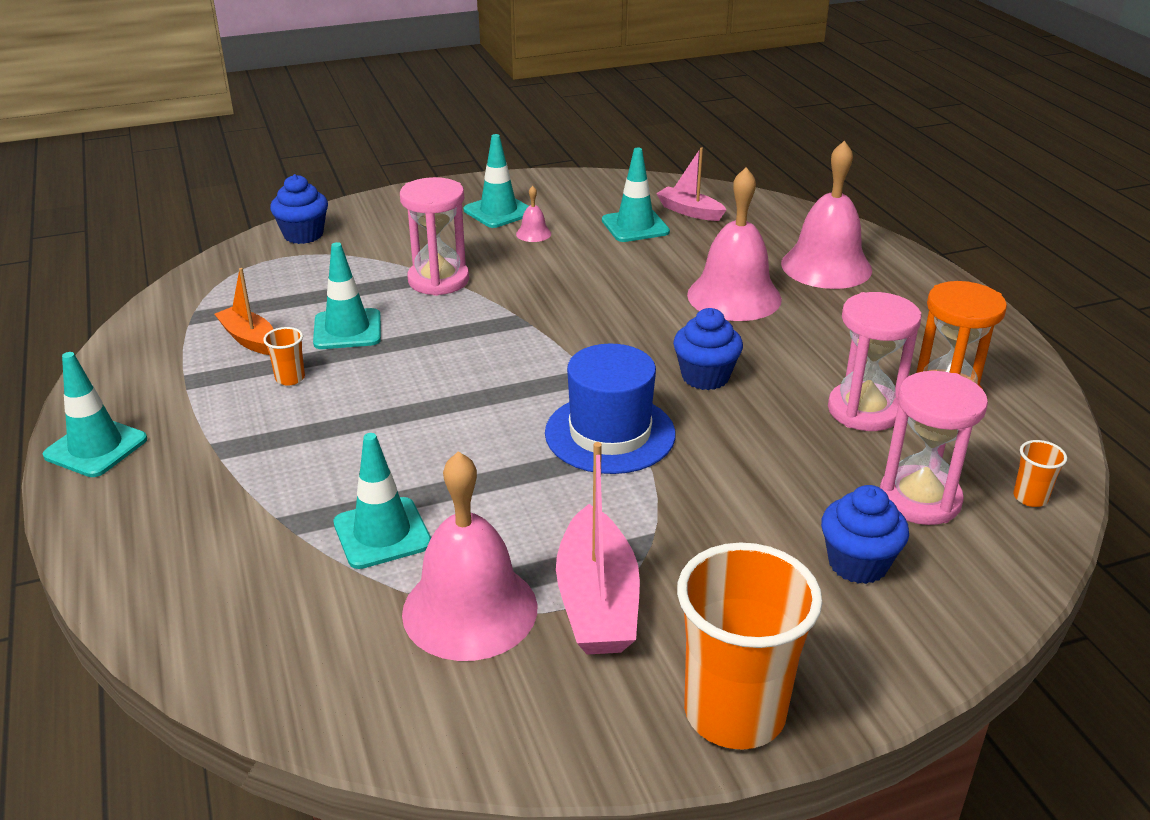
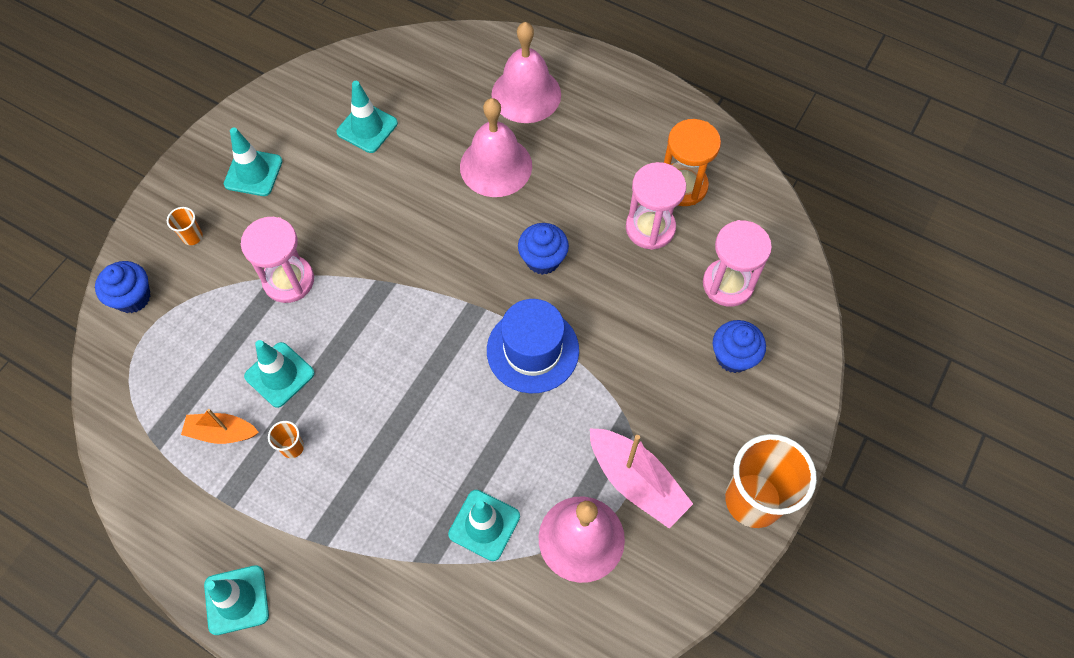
camera: 40 degrees left, 30 degrees up
(533, 233) = (304, 183): pink bell -> none
(690, 211) = (389, 85): pink boat -> none
(1030, 497) = (776, 243): orange cup -> orange cup (192, 236)

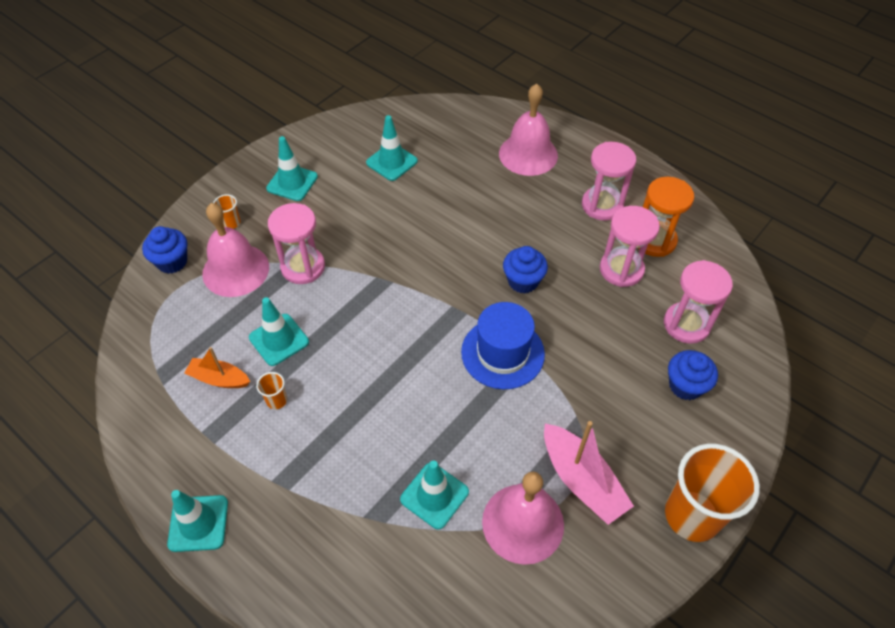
camera: 10 degrees right, 10 degrees down
(496, 166) = (494, 204): pink bell -> pink bell (235, 270)
(619, 149) = (602, 205): none -> pink hourglass

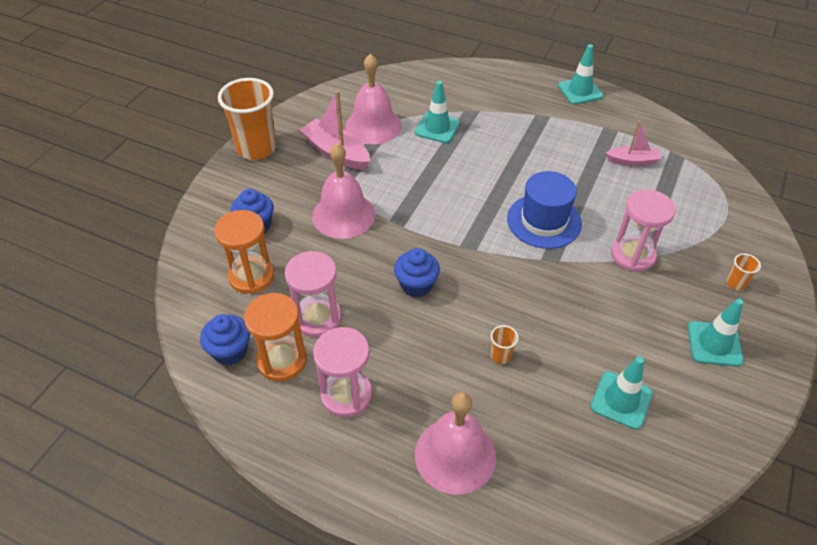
camera: 165 degrees right, 5 degrees down
(172, 262) = (754, 235): blue cupcake -> blue cupcake (230, 351)
(219, 379) = (632, 161): orange boat -> pink boat
(235, 270) = (691, 240): pink bell -> pink bell (343, 215)
(276, 400) = (579, 156): orange cup -> orange cup (500, 356)
(279, 340) = (608, 194): turquoise traffic cone -> none
(502, 353) = (417, 220): blue hat -> blue hat (544, 221)
(686, 324) = (251, 276): pink hourglass -> orange hourglass

